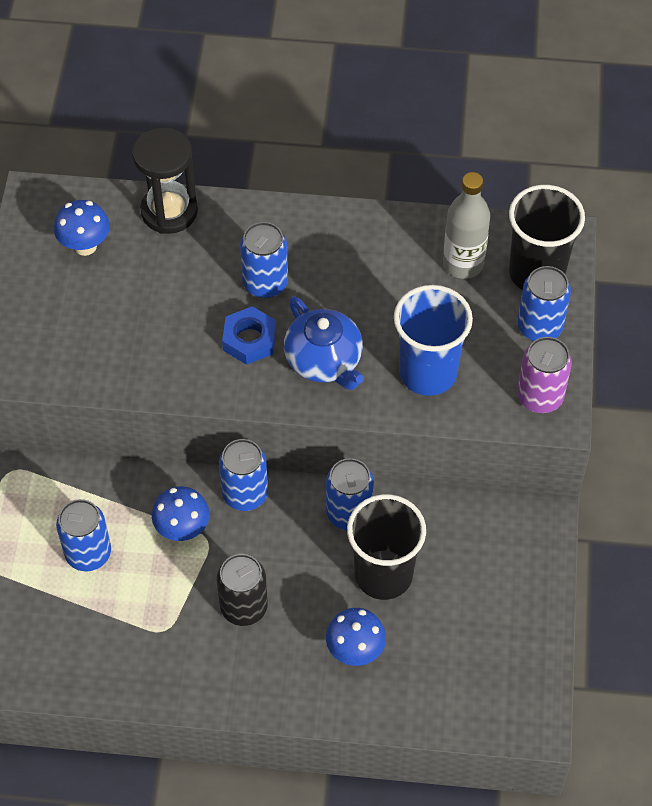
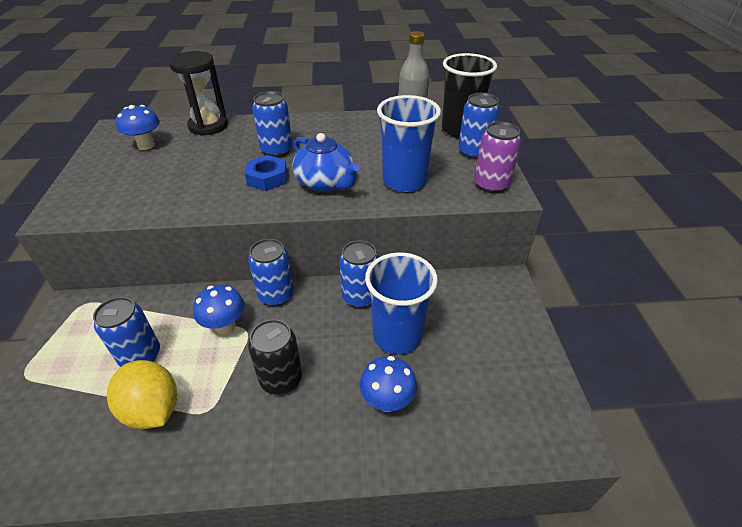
camera: 10 degrees left, 15 degrees down
(108, 619) = (153, 409): none -> yellow lemon
(383, 574) = (397, 336): black cup -> blue cup

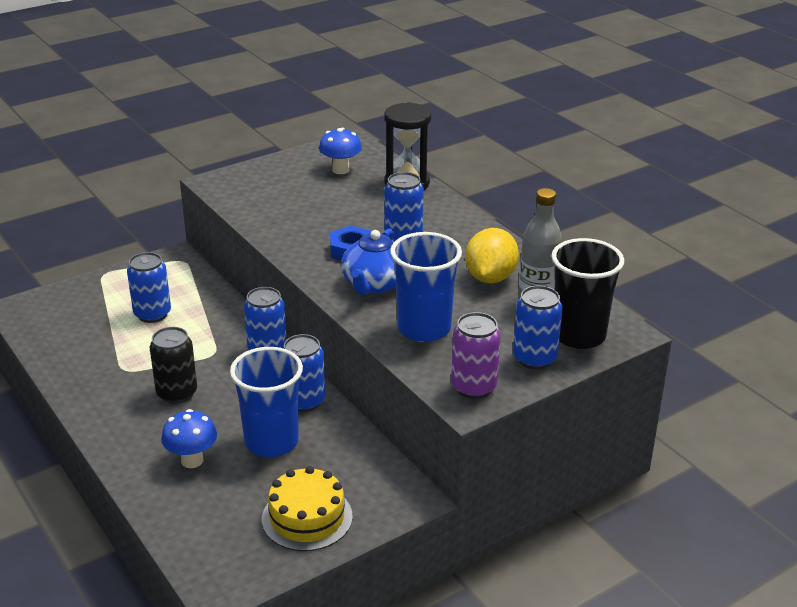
camera: 60 degrees right, 10 degrees down
(153, 409) = (110, 344): yellow lemon -> yellow lemon (490, 278)
(225, 326) = (210, 340): blue mushroom -> none
(503, 347) = (307, 517): none -> yellow cake

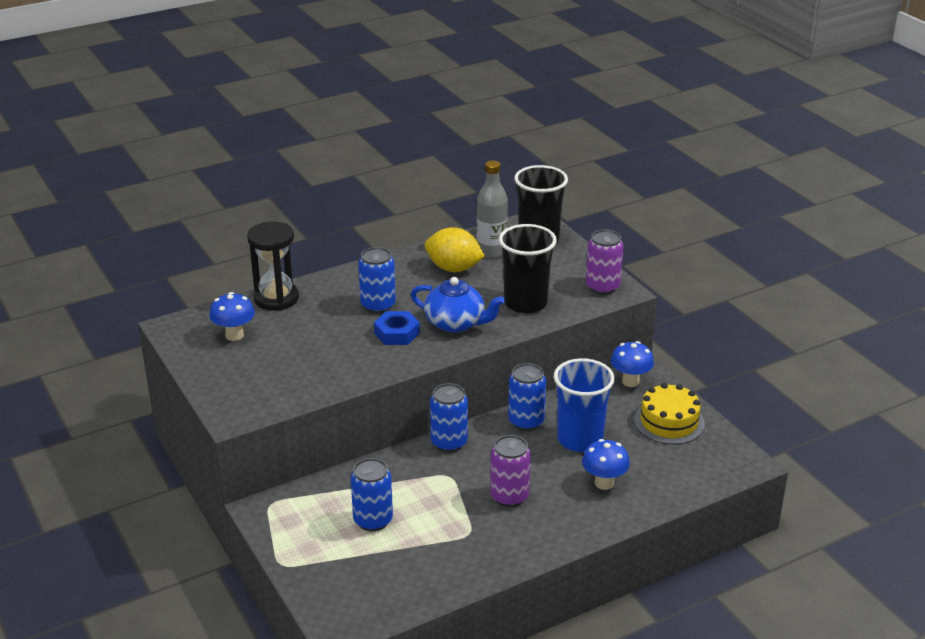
camera: 85 degrees left, 0 degrees up
(177, 393) = (509, 496): black can -> purple can
(390, 485) = (630, 381): none -> blue mushroom
(424, 328) = (525, 303): blue cup -> black cup
(534, 358) = (567, 260): blue can -> none

